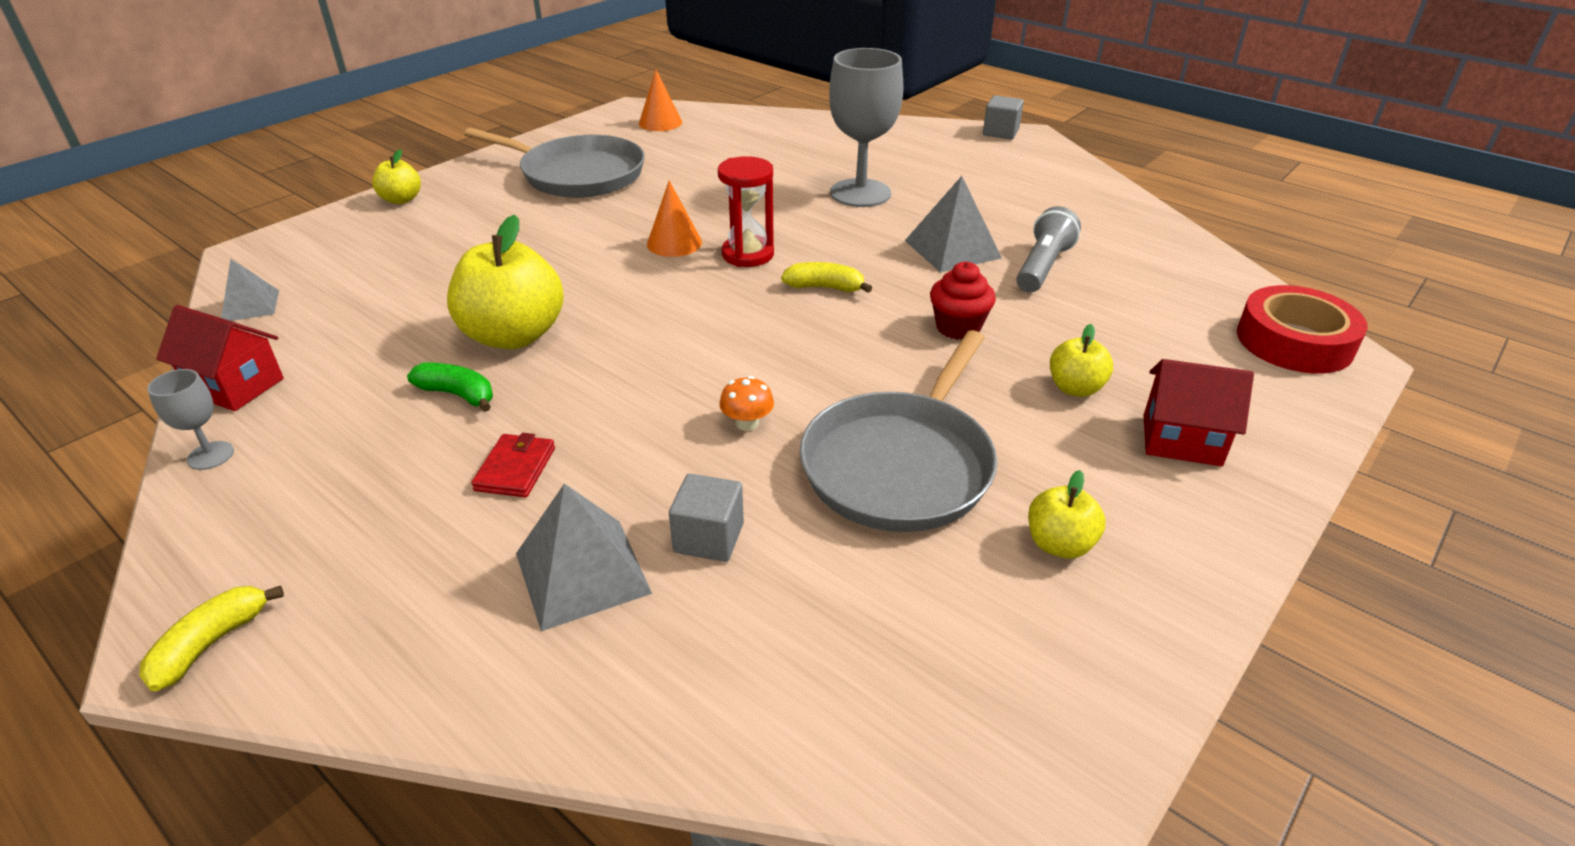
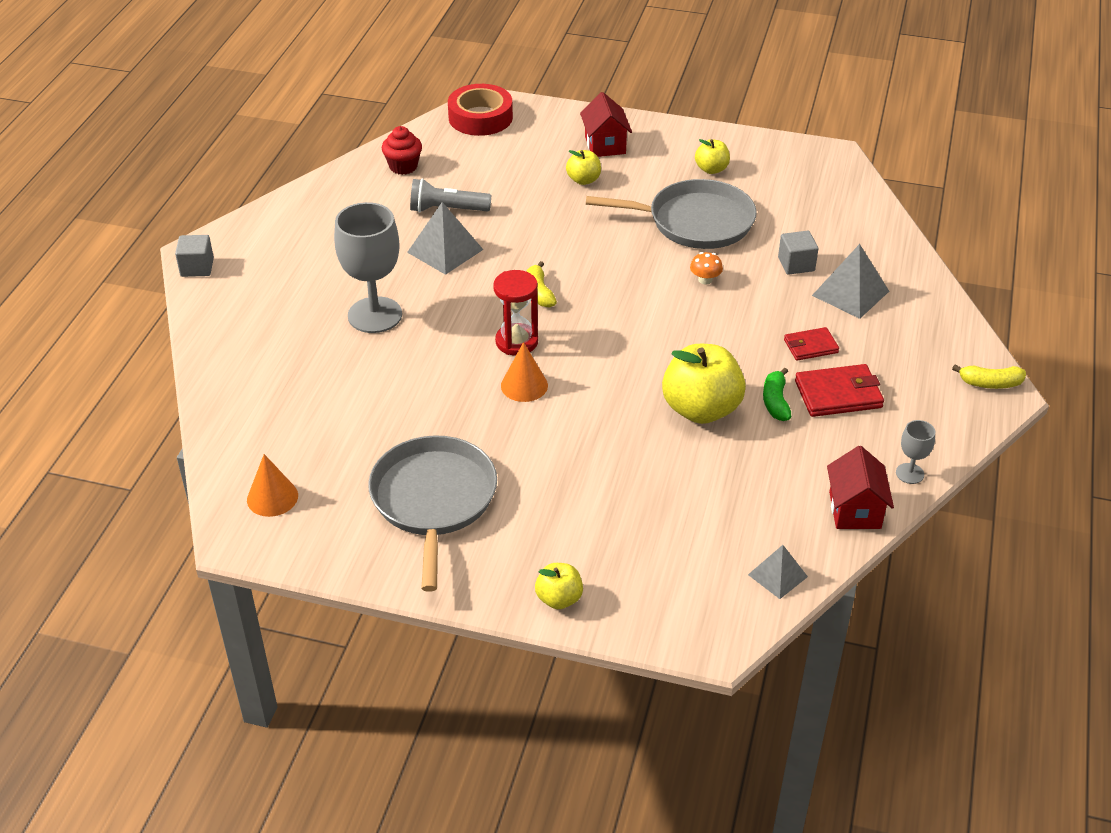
camera: 115 degrees left, 5 degrees up
(403, 454) = (838, 394): none -> red wallet
(958, 327) = (549, 229): red cupcake -> red cupcake (403, 166)

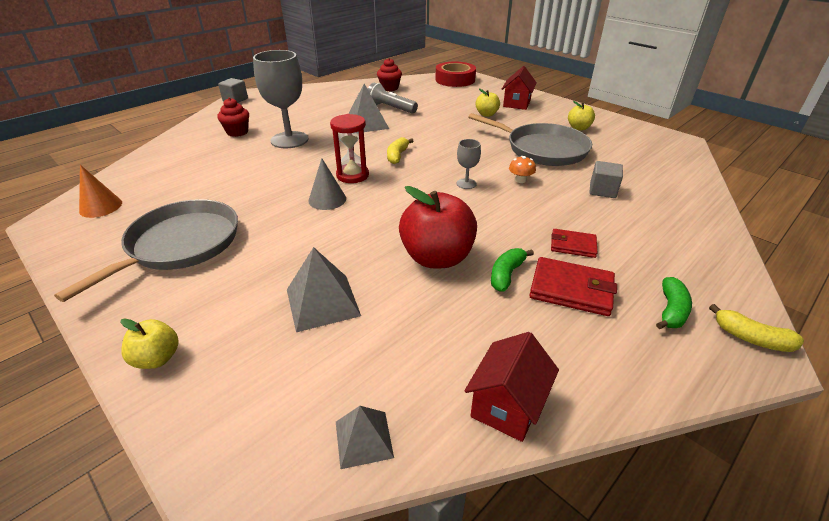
camera: 30 degrees right, 5 degrees down
(285, 327) = (237, 132): none -> red cupcake
(524, 385) = (327, 199): orange cone -> grey cone
(701, 409) = (437, 257): yellow apple -> red apple
(850, 293) = (638, 221): grey pyramid -> grey pyramid (322, 302)
(909, 473) = (599, 393): grey goblet -> grey goblet (466, 184)
(924, 382) = (671, 310): none -> green banana

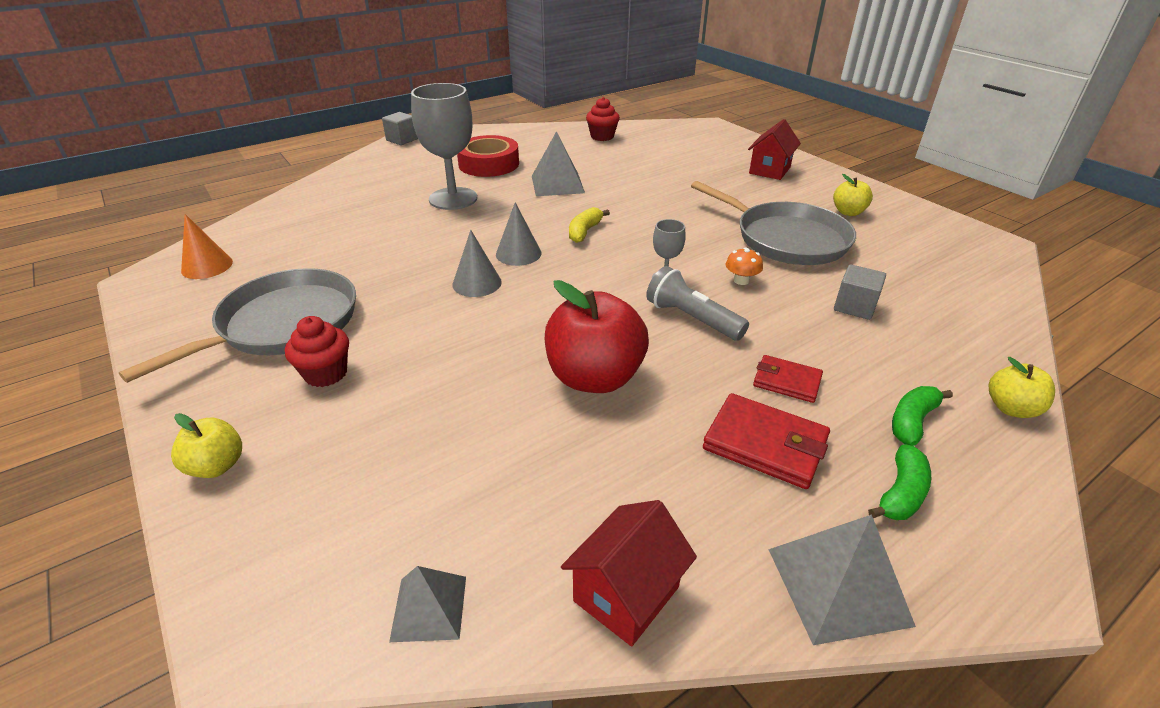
camera: 10 degrees right, 0 degrees up
(237, 132) = (392, 183): red cupcake -> red cupcake (326, 373)
(322, 302) = (431, 420): grey pyramid -> grey pyramid (838, 586)
(352, 175) = (518, 253): red hourglass -> grey cone
(390, 108) = (595, 165): grey flashlight -> grey flashlight (691, 318)
(455, 80) = (694, 130): red tape -> red tape (489, 164)
(486, 114) = (722, 183): yellow apple -> yellow apple (1011, 408)
(506, 275) = (681, 412): green banana -> green banana (912, 421)
(751, 338) = (1010, 551): yellow banana -> none

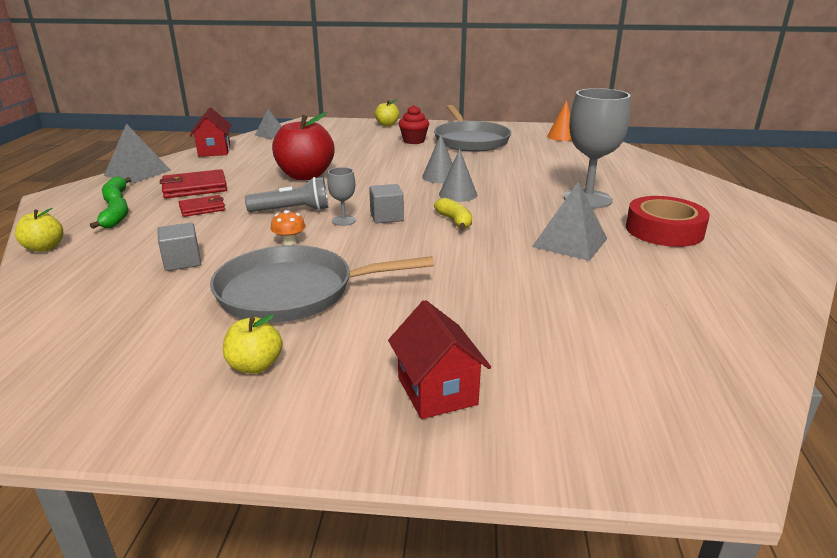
camera: 130 degrees right, 10 degrees down
(402, 140) = (783, 213): grey cube -> grey cube (386, 217)
(602, 137) = (716, 322): red cupcake -> none

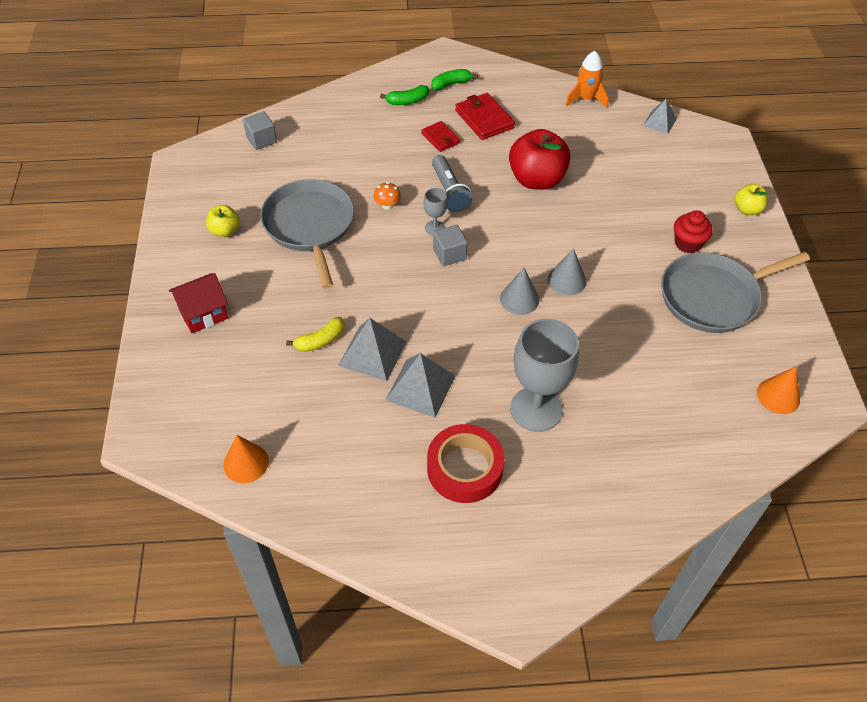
camera: 80 degrees right, 25 degrees up
(44, 248) = (356, 88): yellow apple -> none
(137, 172) = (510, 73): grey pyramid -> grey pyramid (372, 353)
(182, 261) = (345, 159): grey cube -> grey cube (261, 140)
(214, 151) = (586, 99): red house -> orange rocket
(455, 221) = (450, 302): yellow banana -> yellow banana (320, 340)
(714, 355) = (246, 463): none -> orange cone

